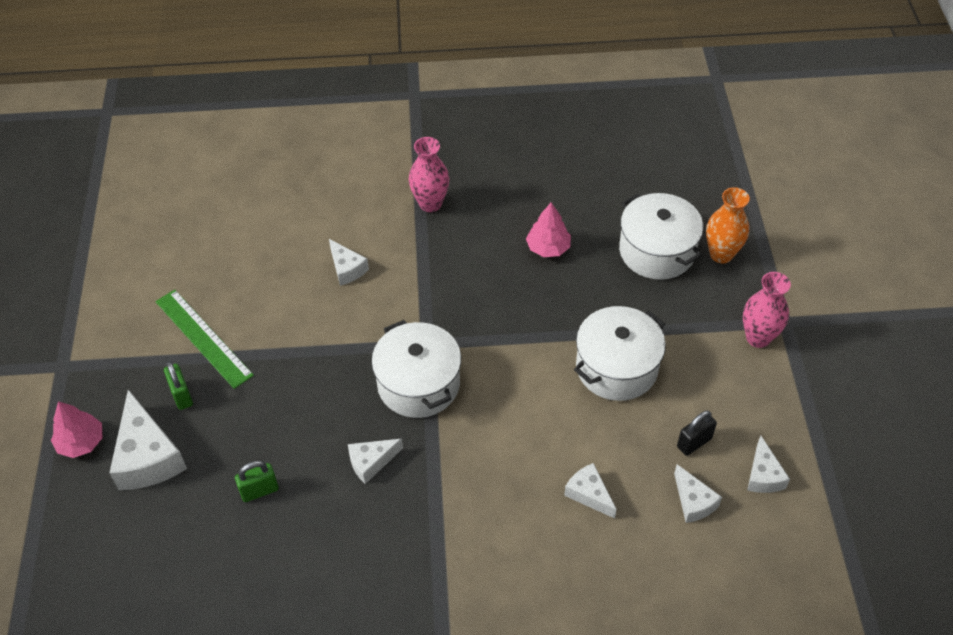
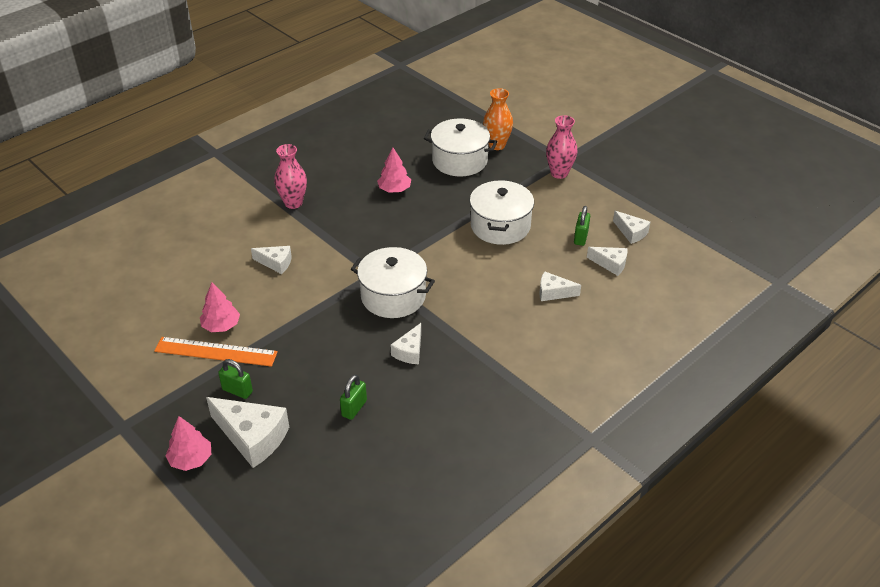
camera: 40 degrees left, 10 degrees down
(203, 338) = (216, 351): green ruler -> orange ruler
(234, 311) = (221, 326): none -> pink tree
(694, 442) = (580, 238): black padlock -> green padlock

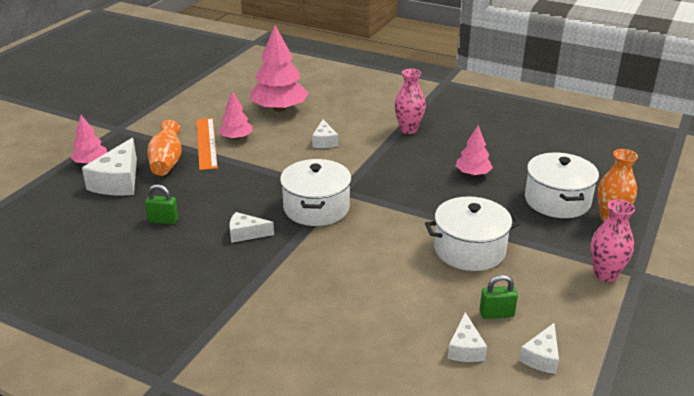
camera: 70 degrees right, 10 degrees down
(180, 280) = (279, 109): none -> pink tree
(237, 391) = (167, 162): green padlock -> orange vase
(553, 292) = (383, 310): white cheese -> none

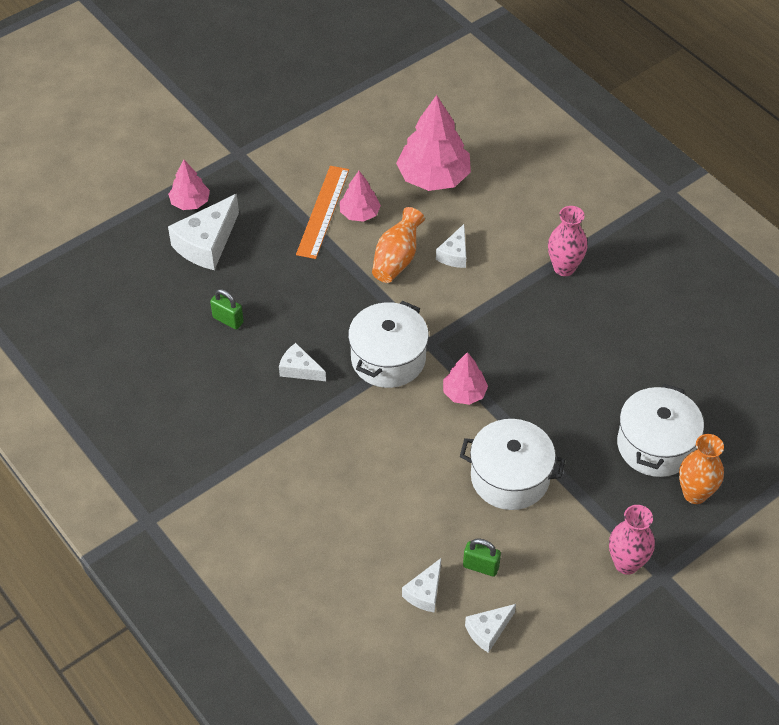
camera: 25 degrees right, 20 degrees up
(167, 162) = (267, 230): orange vase -> orange vase (397, 259)
(473, 173) = (590, 368): pink tree -> pink tree (464, 393)

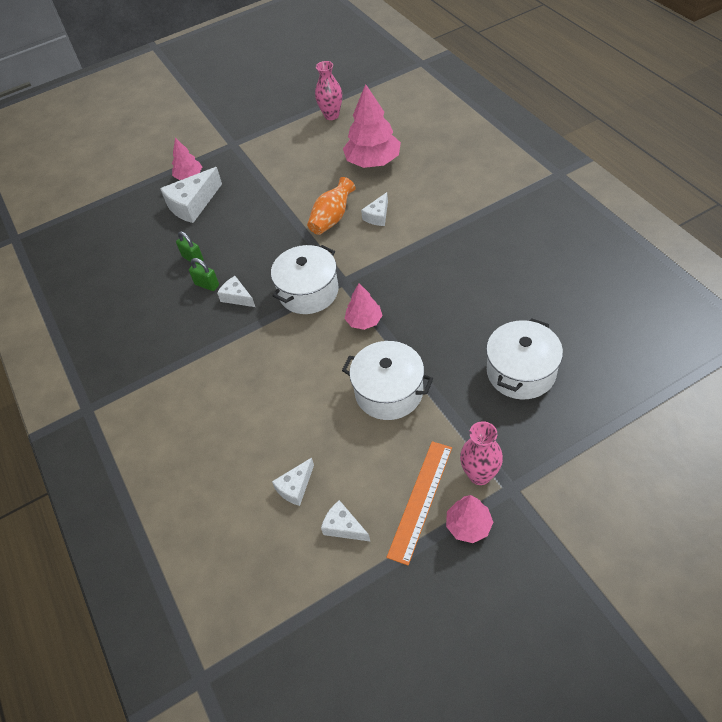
camera: 15 degrees right, 0 degrees up
(323, 211) = (284, 184): orange ruler -> orange ruler (420, 500)
(359, 213) = (311, 186): pink tree -> pink tree (468, 525)
(481, 566) = (348, 468): green padlock -> green padlock (207, 285)
(488, 631) = (343, 527): white cheese -> white cheese turned 60 degrees clockwise
(564, 268) = (464, 228): pink vase -> pink vase (331, 115)
(695, 493) = (551, 416): orange vase -> none

